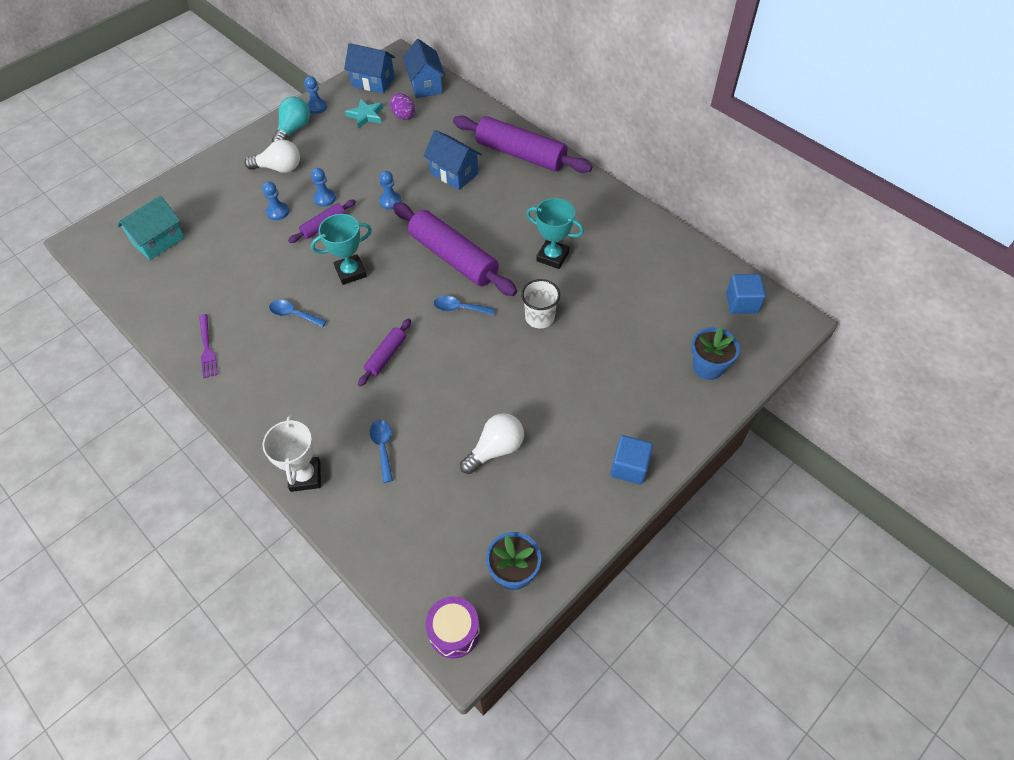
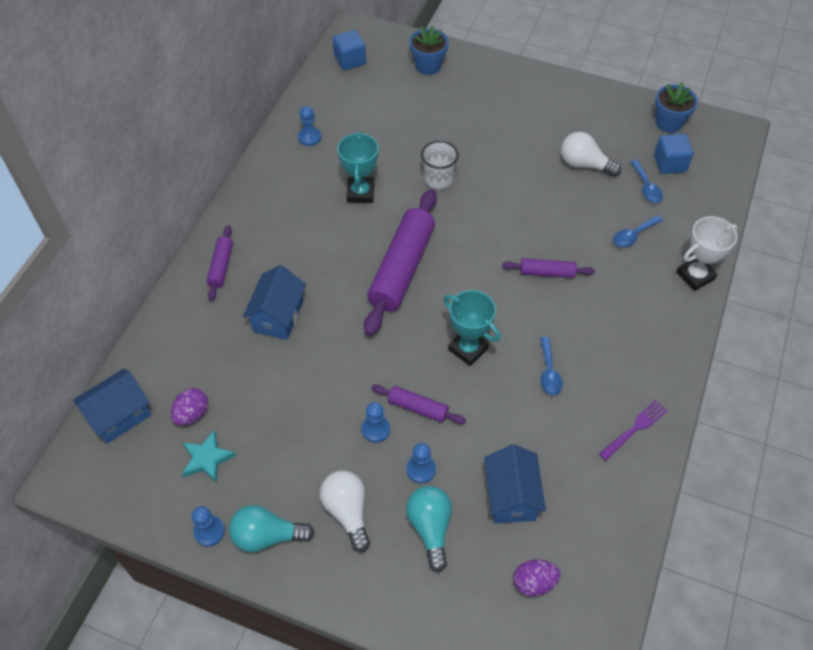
camera: 115 degrees left, 0 degrees up
(158, 241) = (534, 582): turquoise house -> purple egg
(235, 203) = (430, 528): none -> turquoise light bulb
(373, 82) = (131, 485): blue house -> blue house (511, 496)
(390, 201) = (349, 359): blue pawn -> blue pawn (309, 137)
(454, 632) = (730, 139): purple drum -> none
(459, 308) = (461, 240): blue spoon -> blue spoon (646, 187)
(520, 154) = (221, 267): purple rolling pin -> purple rolling pin, size x0.49
(629, 467) = (545, 87): blue cube -> blue cube (669, 163)

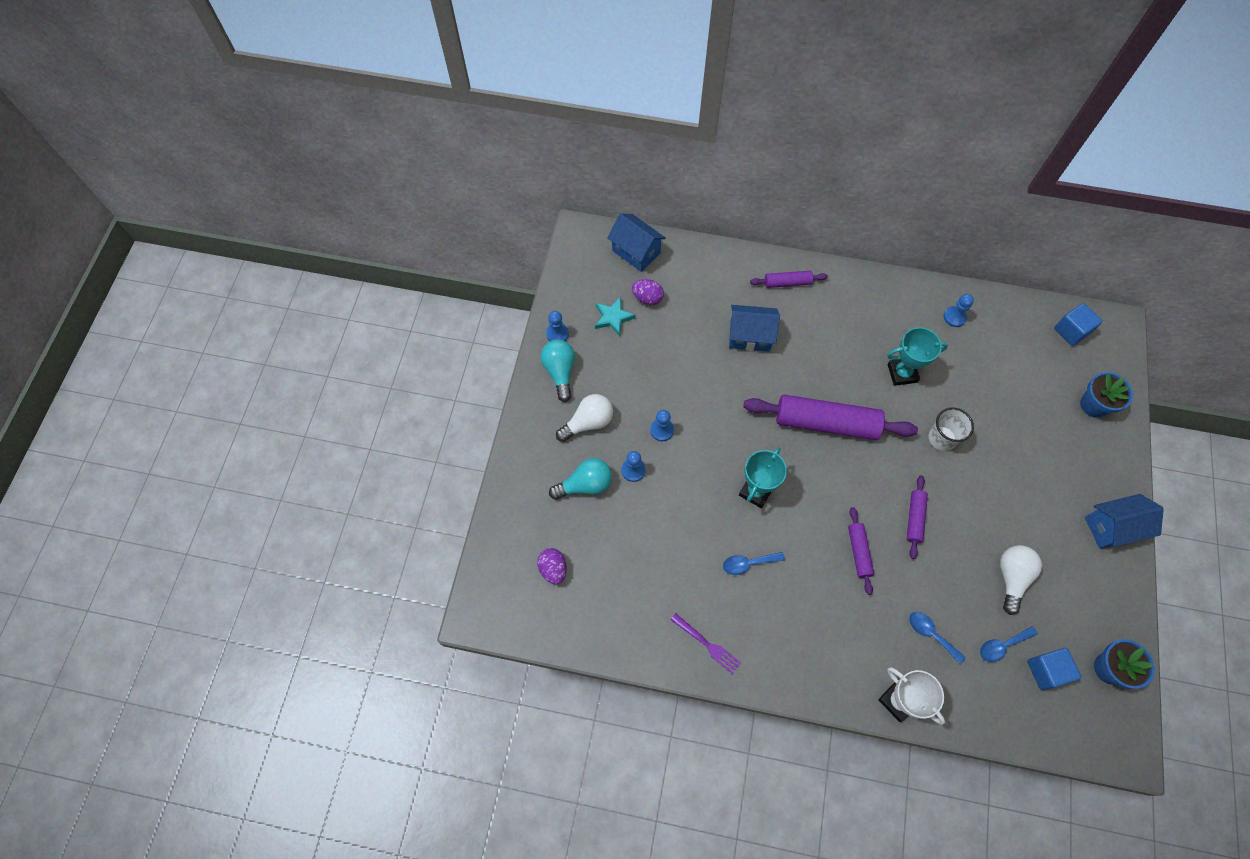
camera: 80 degrees right, 10 degrees up
(418, 408) = (688, 459): purple rolling pin -> purple rolling pin (914, 518)
(511, 496) = (623, 543): blue house -> blue house (1112, 528)

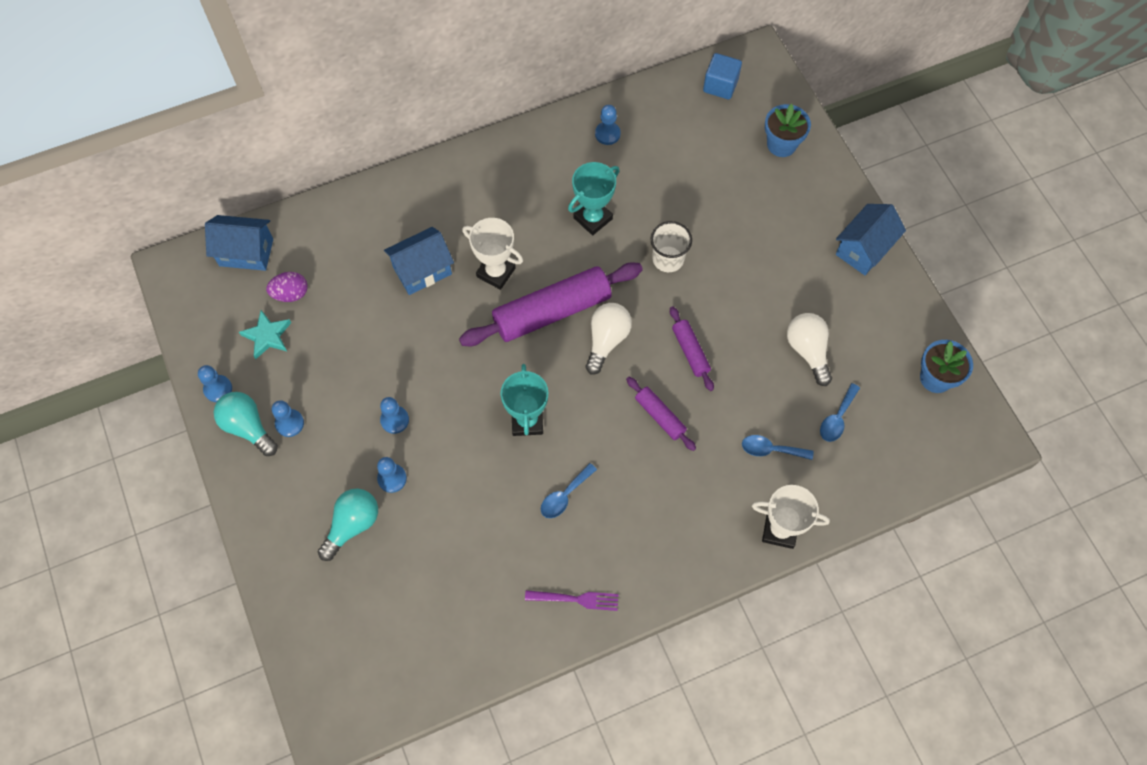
camera: 35 degrees left, 0 degrees up
(553, 569) = (375, 630): purple egg -> none
(588, 423) = (313, 460): white light bulb -> white light bulb (606, 340)
(589, 387) = (289, 423): none -> blue pawn
(787, 283) = (425, 193): purple rolling pin -> none
(802, 369) = (496, 272): none -> white trophy
(1046, 671) = (886, 415): blue cube -> none

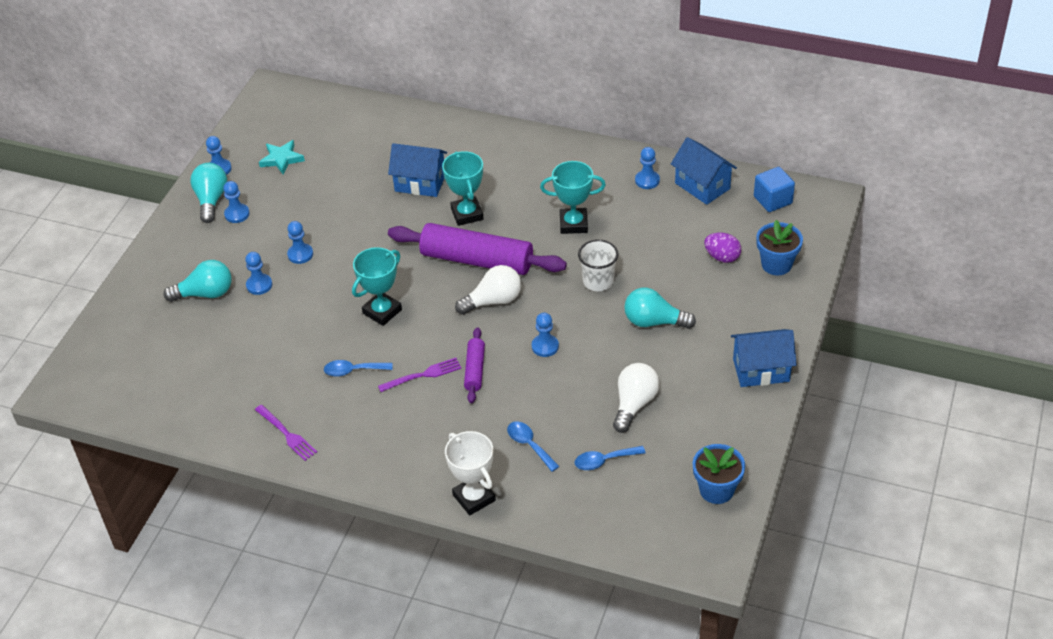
camera: 45 degrees right, 20 degrees down
(246, 252) = (324, 107): blue house -> blue house (702, 186)
(291, 294) = (323, 145): purple egg -> purple egg (722, 257)
(496, 272) = (467, 214): white trophy -> turquoise trophy
(625, 454) = (423, 375): none -> purple fork
(690, 351) = (545, 346): purple rolling pin -> blue pawn
(747, 265) = (654, 322): none -> turquoise light bulb

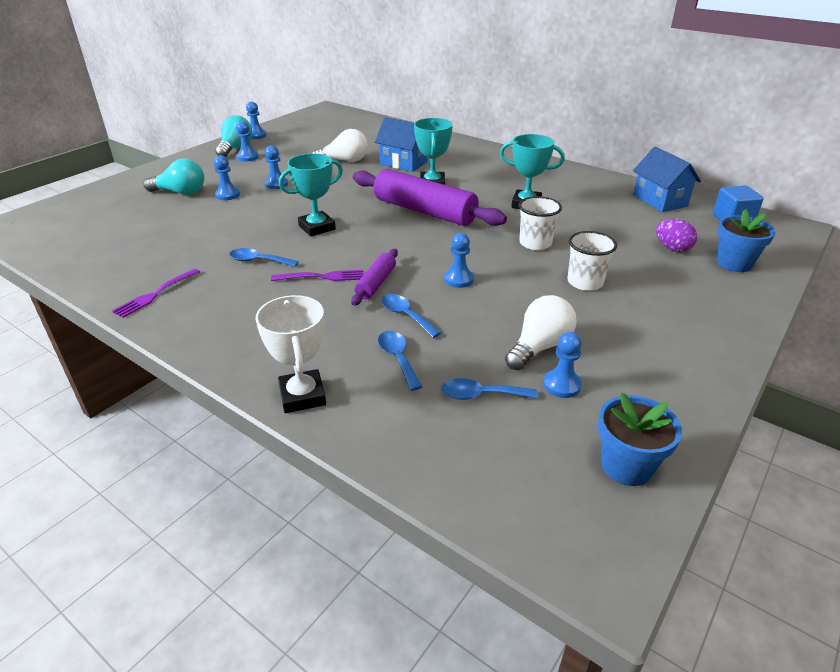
camera: 15 degrees right, 10 degrees down
(281, 159) = (305, 137): turquoise star -> none
(287, 434) = (155, 294): purple fork -> purple fork turned 60 degrees clockwise
(493, 301) = (424, 239): white light bulb -> white light bulb (345, 161)
(516, 400) = (405, 315): none -> blue spoon
(647, 180) = (606, 190): blue pawn -> blue pawn (562, 385)
(654, 322) = (585, 282): turquoise light bulb -> white cup
(761, 370) = (707, 347): blue house -> none

